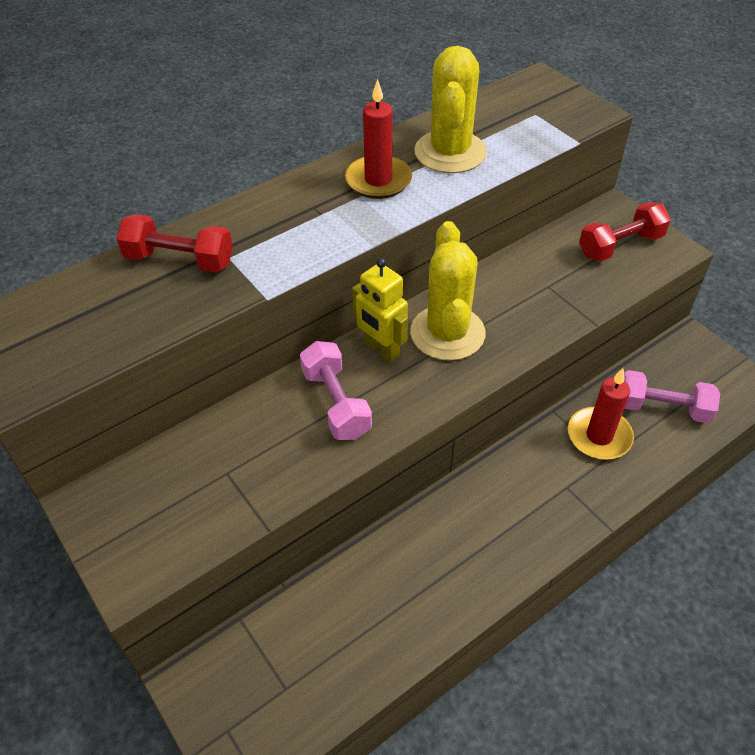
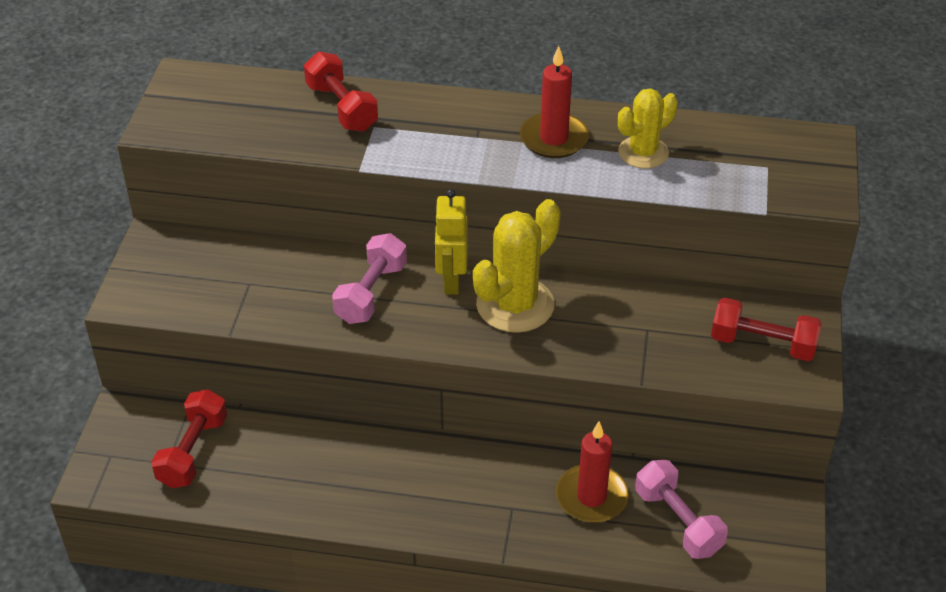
camera: 45 degrees right, 5 degrees down
(295, 658) = (193, 451): none -> red dumbbell
(450, 152) = (643, 152): yellow cactus -> yellow cactus, size x0.65

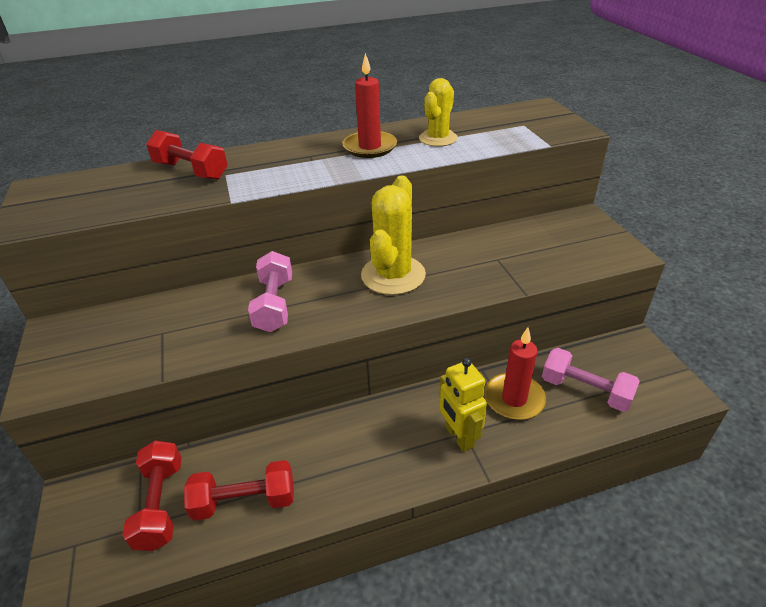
camera: 25 degrees left, 5 degrees down
(451, 281) = (333, 276): yellow robot -> yellow robot (458, 437)
(762, 344) = (578, 242): red dumbbell -> red dumbbell (244, 501)

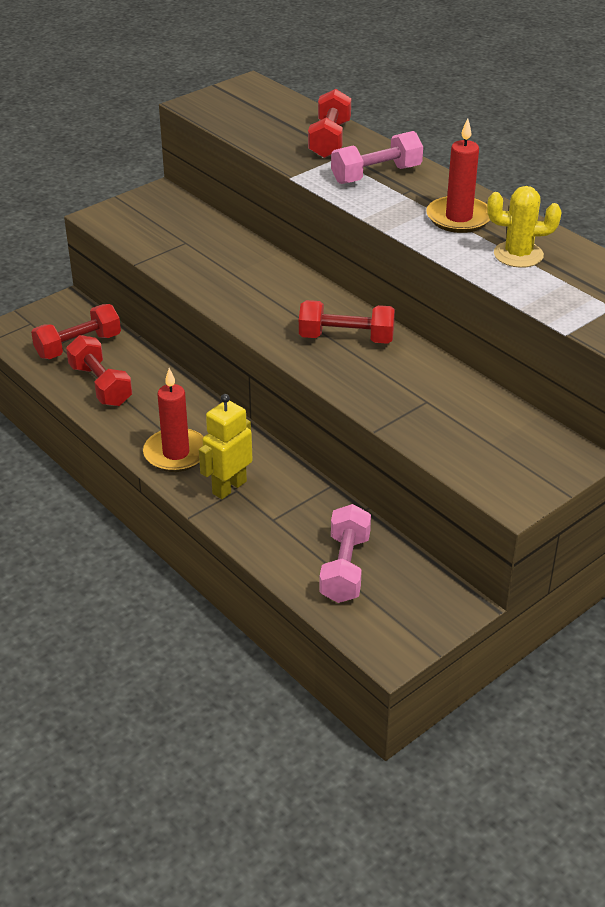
camera: 65 degrees right, 0 degrees up
(274, 304) = (255, 284): pink dumbbell -> pink dumbbell (376, 175)
(393, 275) = (346, 338): yellow cactus -> red dumbbell
(514, 399) = (301, 516): red candle -> red candle (176, 453)

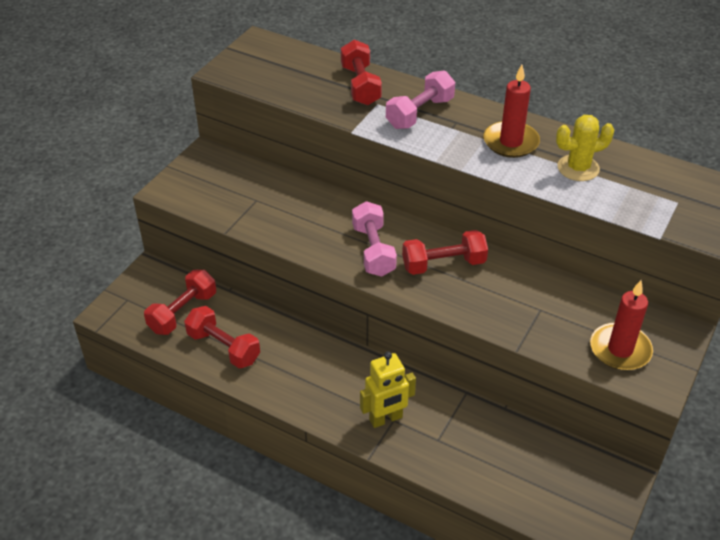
camera: 20 degrees left, 5 degrees up
(176, 453) = (324, 398): red candle -> red candle (620, 349)
(229, 487) = (386, 419): yellow robot -> yellow robot turned 135 degrees counterclockwise
(345, 568) = (519, 469): pink dumbbell -> pink dumbbell (373, 250)

